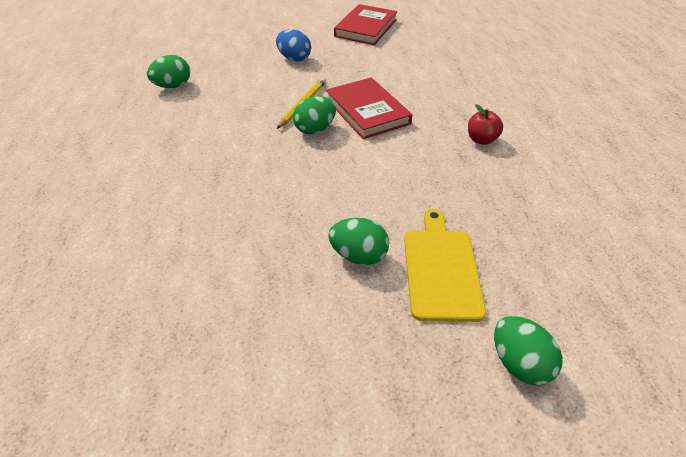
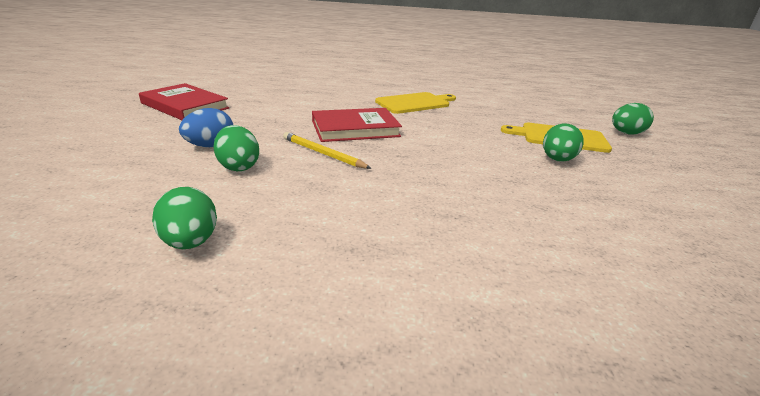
camera: 80 degrees left, 15 degrees down
(315, 129) = (375, 153): green egg -> green egg (238, 166)
(481, 140) = (415, 103): red apple -> yellow cutting board

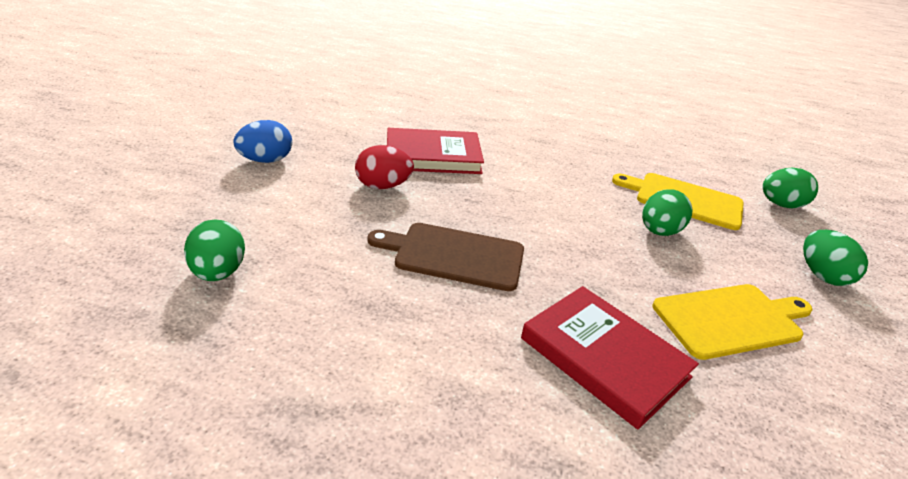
camera: 10 degrees right, 5 degrees up
(185, 106) = (252, 100): red book -> red book (604, 357)
(238, 166) = (287, 191): green egg -> green egg (822, 275)
(323, 153) = (383, 186): yellow pencil -> red egg
(409, 197) = (454, 255): none -> brown cutting board
(415, 103) = (523, 125): yellow cutting board -> yellow cutting board (731, 320)

